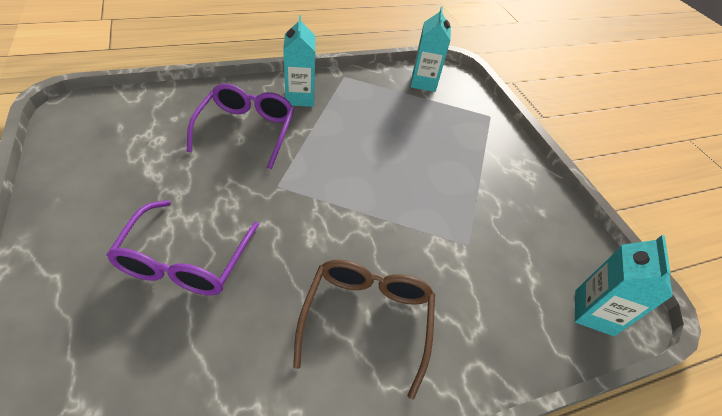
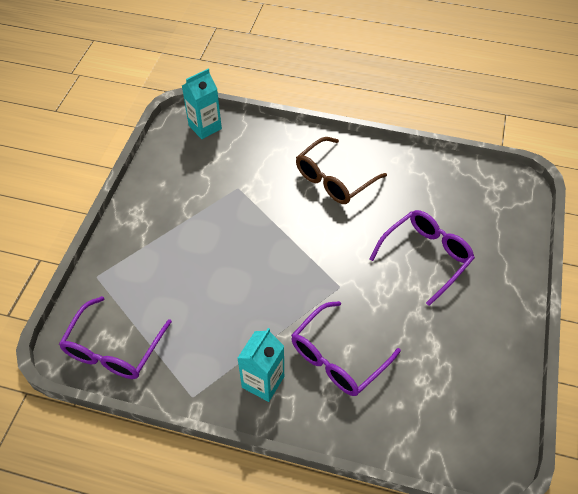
camera: 140 degrees left, 5 degrees up
(423, 82) = (114, 348): turquoise carton -> purple glasses

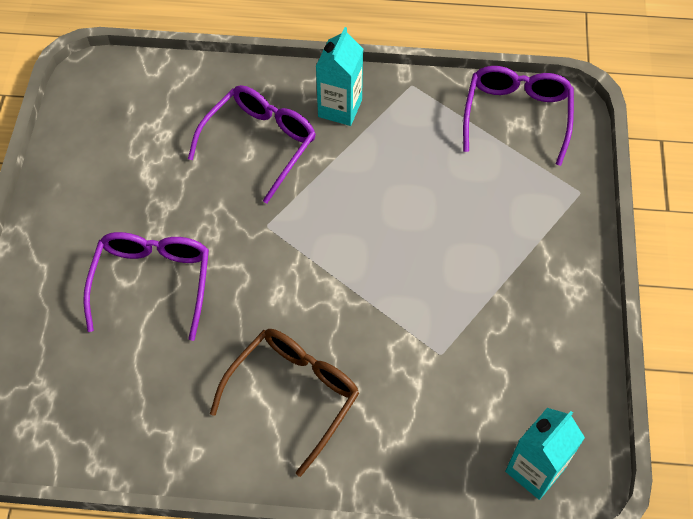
camera: 170 degrees right, 5 degrees up
(425, 257) = (152, 283): purple glasses -> purple glasses turned 150 degrees clockwise

